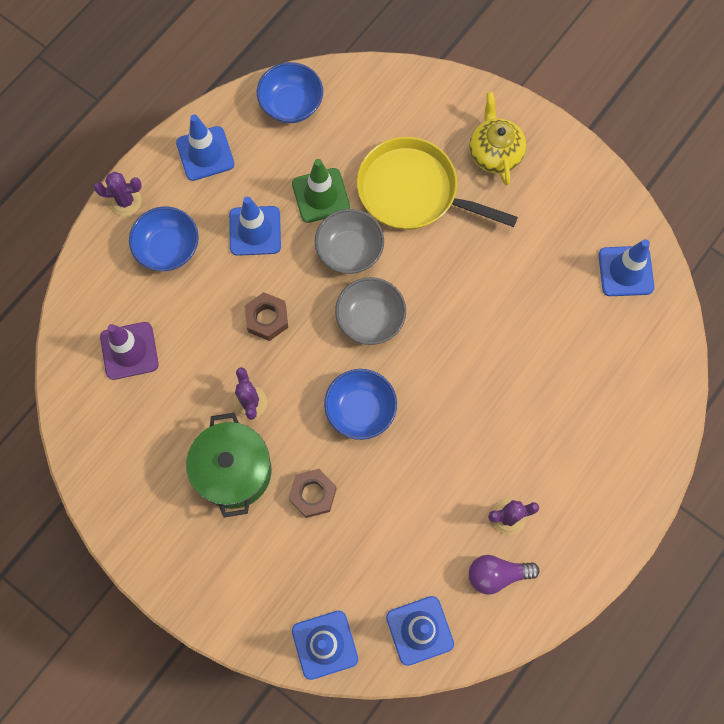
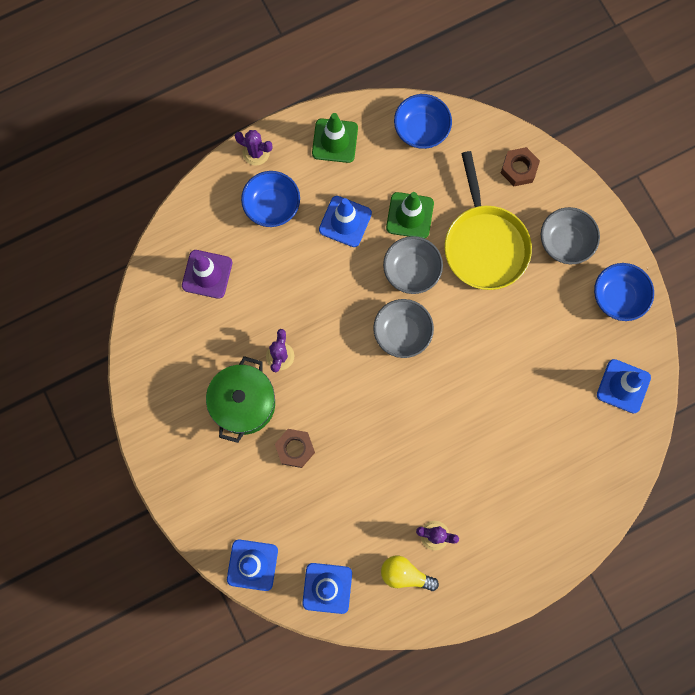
camera: 25 degrees right, 5 degrees up
(205, 153) = (335, 141): blue traffic cone -> green traffic cone
(267, 319) = (322, 296): brown nut -> brown nut (519, 169)
(360, 410) = (361, 400): blue bowl -> blue bowl (618, 297)
(413, 191) = (484, 244): yellow pan -> yellow pan turned 150 degrees counterclockwise
(494, 153) = (565, 242): yellow teapot -> grey bowl
(497, 574) = (405, 574): purple light bulb -> yellow light bulb

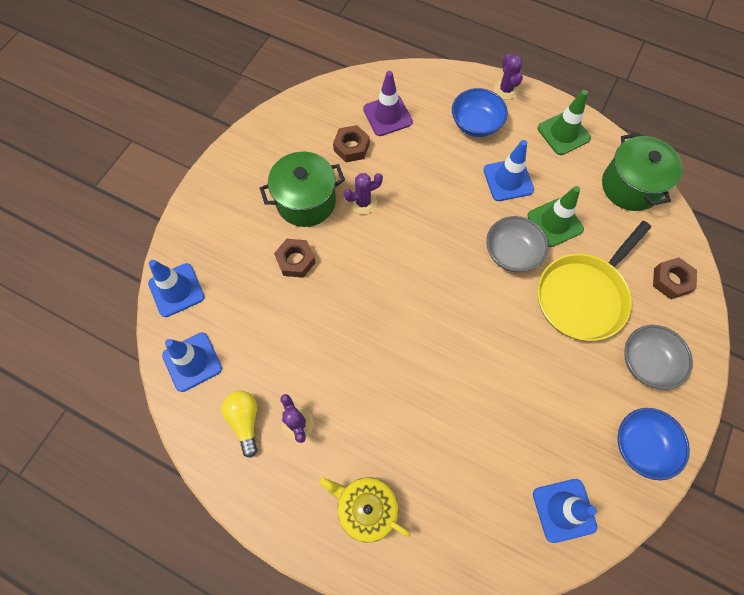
camera: 55 degrees right, 10 degrees down
(217, 328) = (351, 147): none -> brown nut
(402, 332) = (454, 279): grey bowl -> none
(421, 129) = (630, 186): blue bowl -> green pot
(530, 525) = (366, 508): none -> yellow teapot

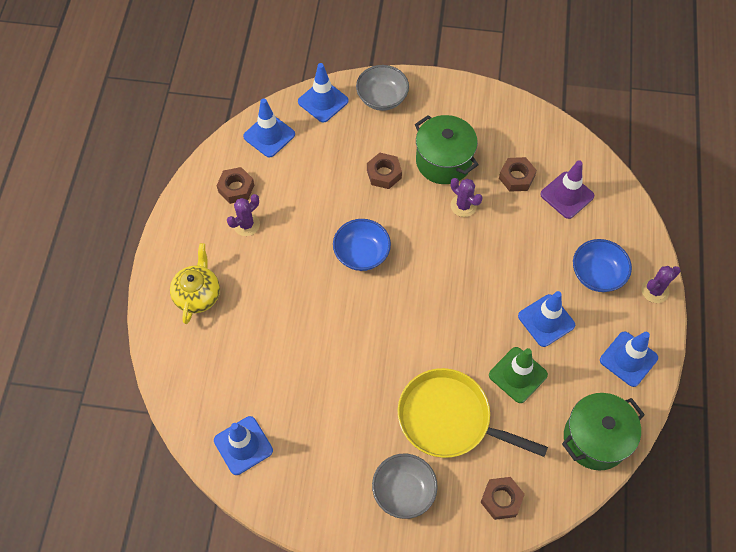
camera: 70 degrees right, 5 degrees down
(245, 421) = (236, 188): yellow light bulb -> brown nut
(511, 253) = (467, 344): grey bowl -> grey bowl (382, 98)
(563, 133) = (628, 359): green traffic cone -> blue traffic cone
(641, 446) = (321, 500): blue bowl -> blue bowl (361, 254)

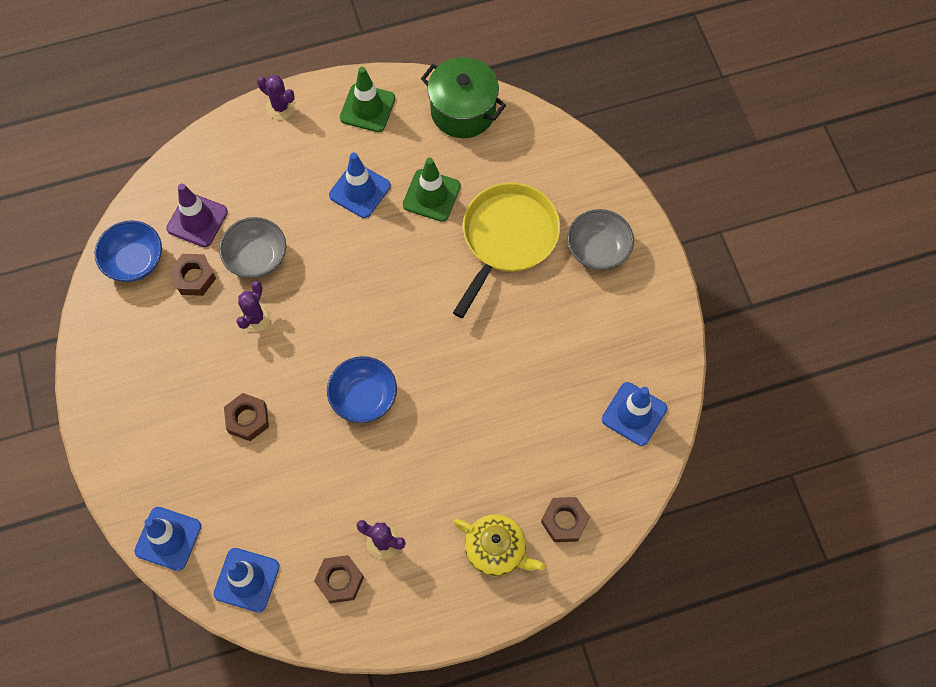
camera: 115 degrees left, 5 degrees up
(198, 294) = (496, 550): yellow teapot -> yellow teapot turned 135 degrees counterclockwise
(382, 98) = (136, 469): grey bowl -> grey bowl (256, 257)
(443, 161) = (203, 361): green pot -> none
(449, 419) = (507, 238): yellow pan -> yellow pan turned 150 degrees counterclockwise
(501, 499) = (561, 167): brown nut -> brown nut (564, 521)
(597, 274) = (284, 162): blue bowl -> blue bowl (134, 261)
(628, 359) = (367, 108): blue traffic cone -> green traffic cone

